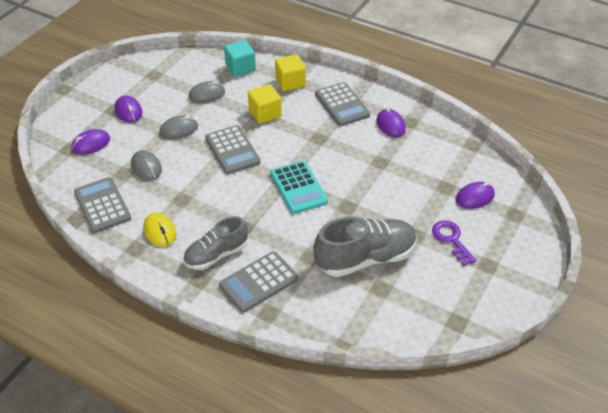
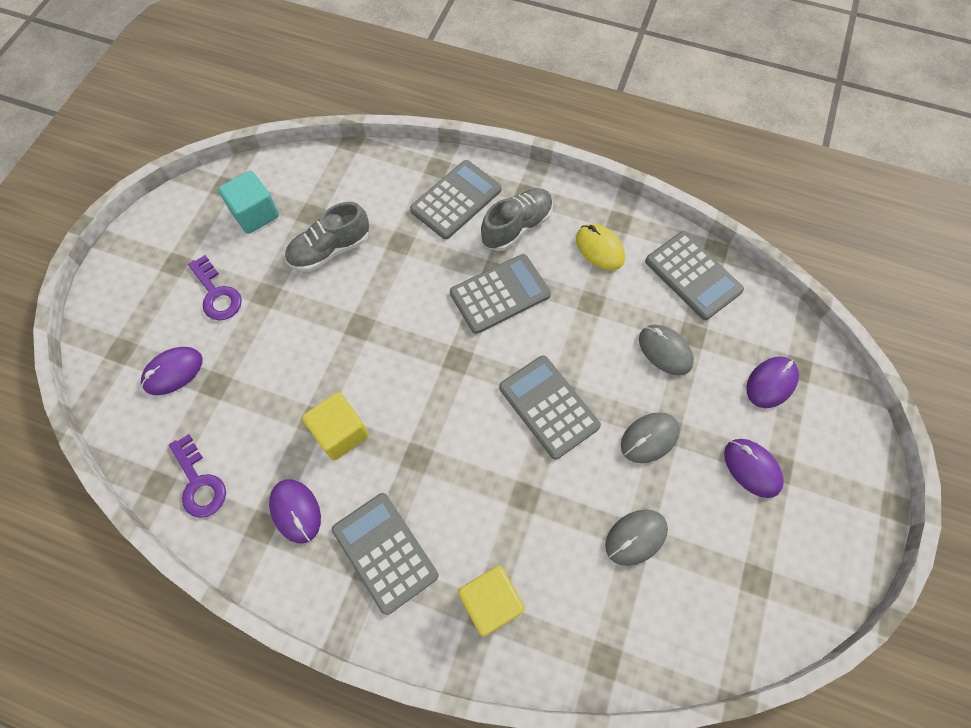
camera: 170 degrees right, 20 degrees up
(240, 68) = (598, 633): turquoise cube -> turquoise cube (255, 214)
(243, 212) = (500, 294): none -> grey calculator
(265, 114) = (518, 503): yellow cube -> yellow cube (340, 433)
(298, 188) = (432, 348): turquoise calculator -> none
(365, 258) = (330, 250): grey shoe -> grey shoe, size x0.65
(448, 143) = (199, 483): none -> purple key

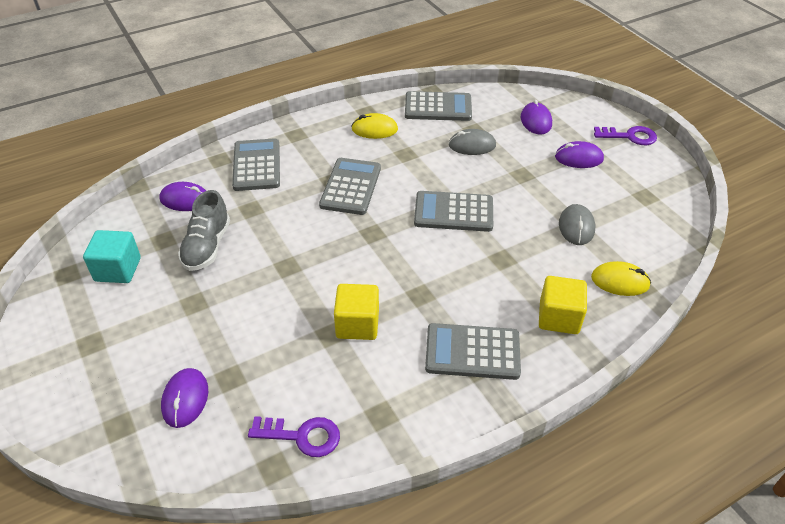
camera: 50 degrees left, 20 degrees down
(217, 294) = (154, 331): purple key -> purple key (630, 136)
(295, 511) = (390, 386): purple mouse -> purple mouse (185, 199)
(517, 227) = (313, 152): grey shoe -> none
(593, 633) = (620, 281): none -> yellow mouse
(649, 438) = (520, 184): grey mouse -> none

